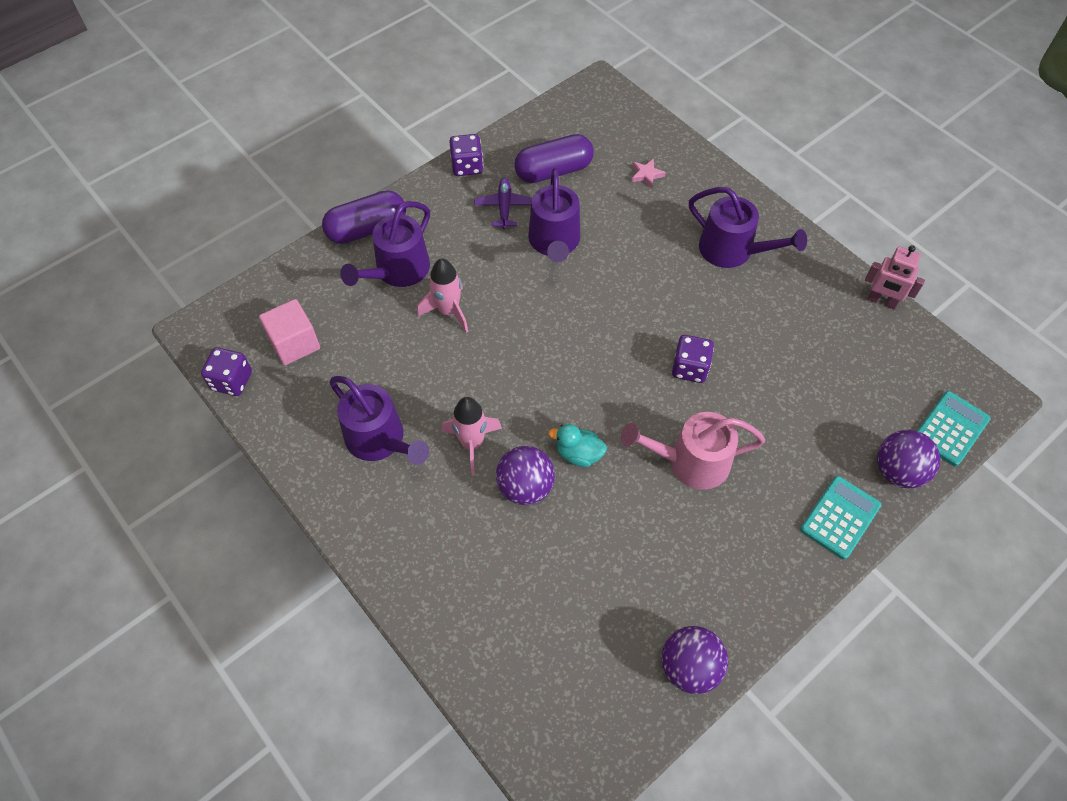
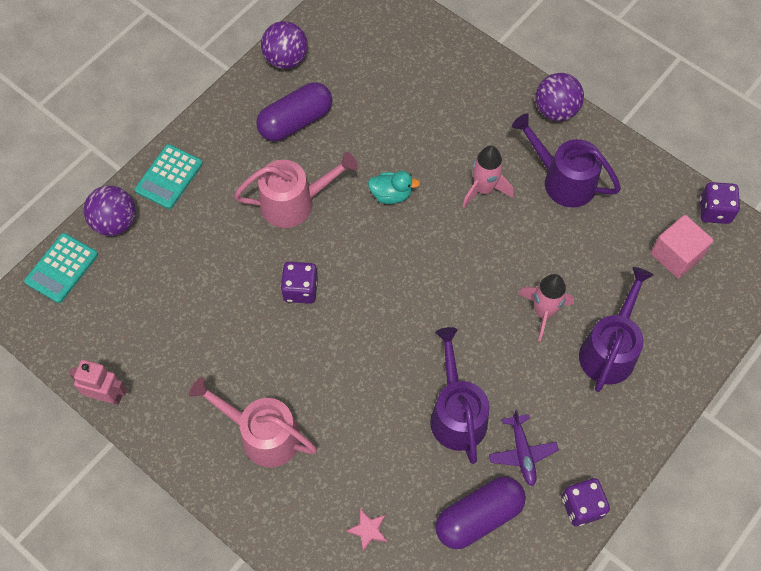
camera: 170 degrees right, 5 degrees up
(367, 229) = (661, 397): purple capsule -> purple capsule (295, 121)
(525, 487) = (430, 161): purple ball -> purple ball (555, 110)
(732, 250) = (263, 435): purple watering can -> pink watering can

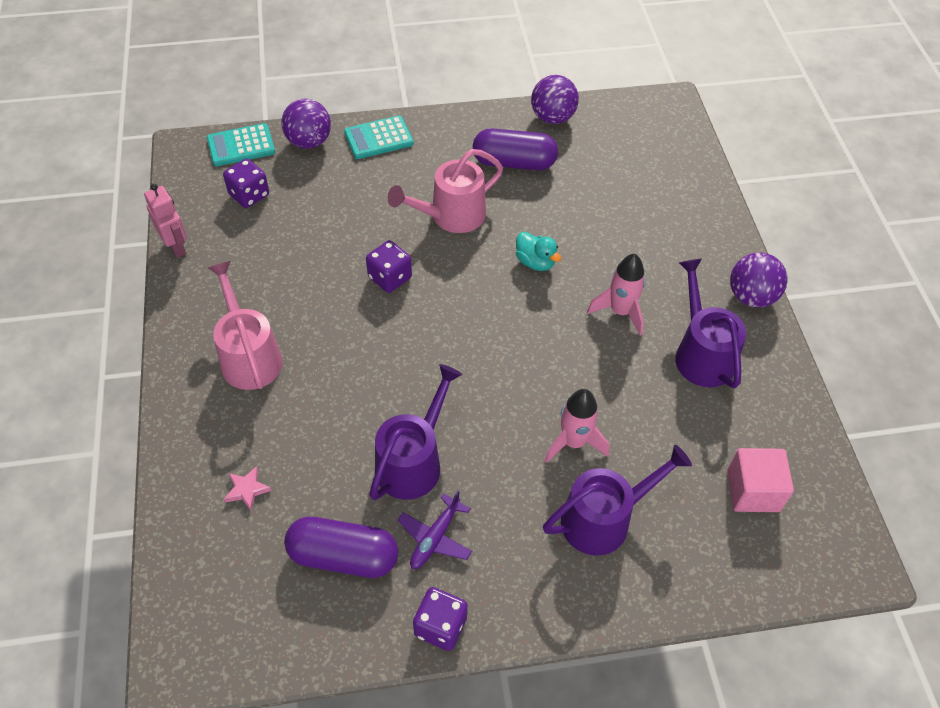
camera: 40 degrees right, 10 degrees down
(294, 203) = (451, 216): pink watering can -> pink watering can turned 120 degrees clockwise
(714, 211) = (832, 482): purple dice -> purple dice (249, 195)

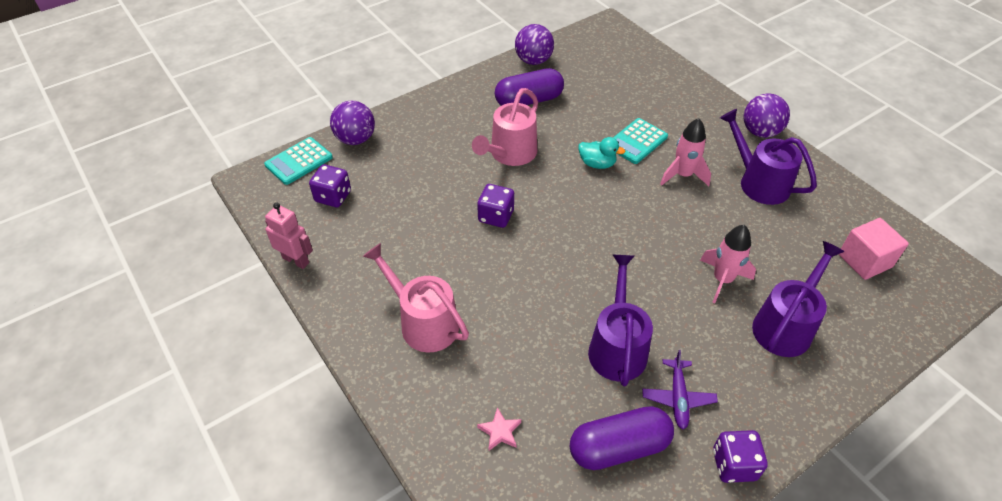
camera: 25 degrees left, 5 degrees down
(378, 138) = (411, 118): turquoise calculator -> turquoise calculator (636, 141)

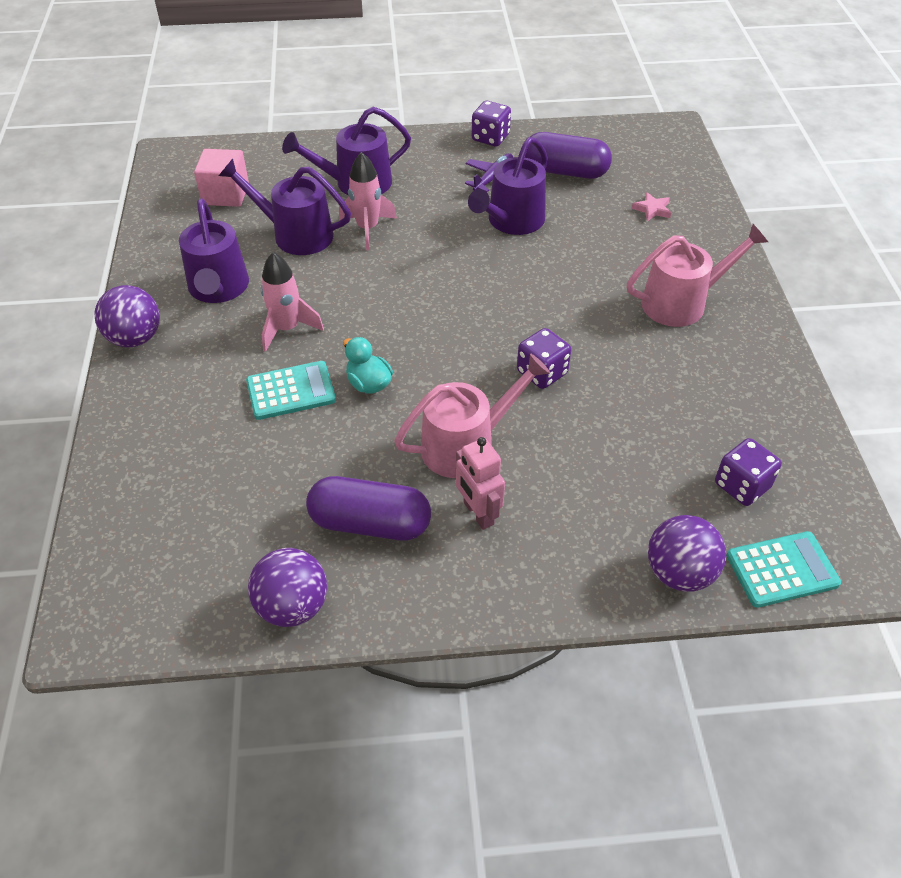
camera: 150 degrees left, 0 degrees up
(296, 260) = (809, 418): pink robot -> pink robot (478, 513)
(424, 322) = (681, 303): pink watering can -> pink watering can turned 90 degrees counterclockwise
(766, 248) = (296, 234): none -> purple watering can

